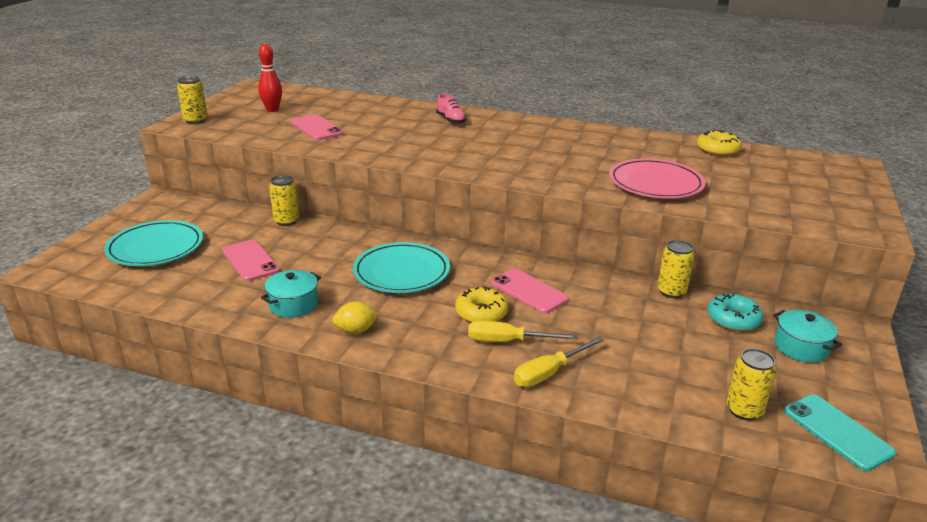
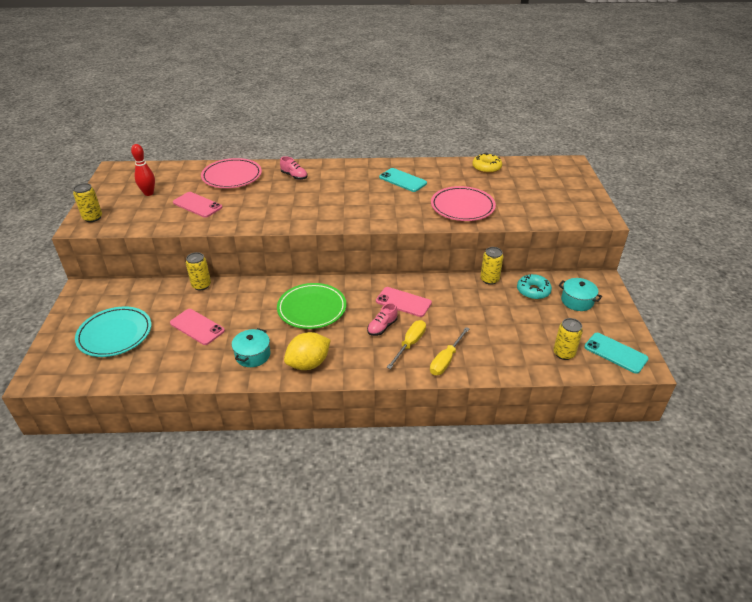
camera: 20 degrees left, 10 degrees up
(355, 331) = (308, 364): yellow lemon -> yellow lemon, size x1.62
(377, 109) = (232, 176): none -> pink plate
(401, 272) = (312, 308): turquoise plate -> green plate
(481, 313) = (382, 327): yellow donut -> pink shoe
(508, 341) = (410, 344): yellow screwdriver -> yellow screwdriver turned 135 degrees clockwise
(589, 144) = (403, 180): none -> turquoise phone

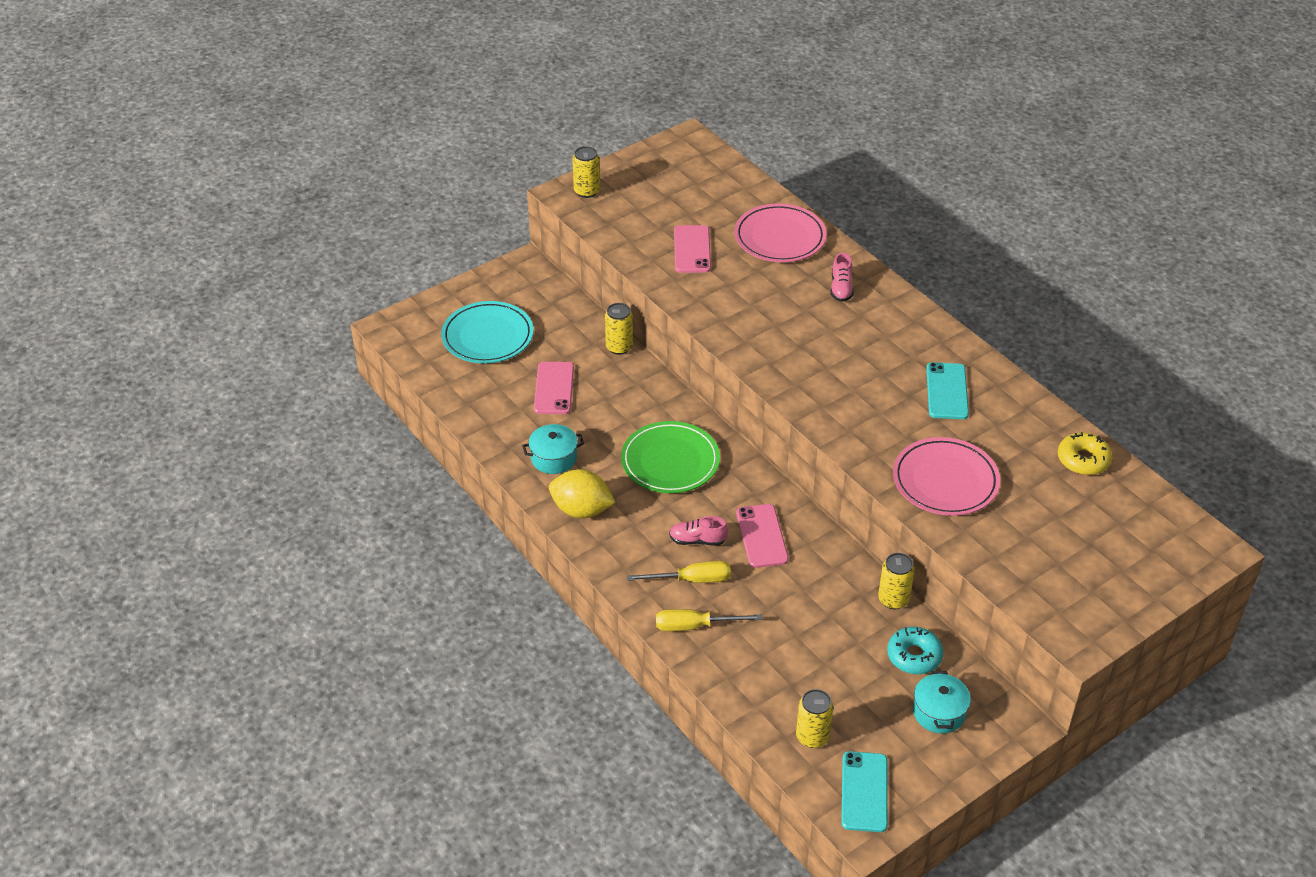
camera: 55 degrees right, 5 degrees up
(148, 193) = (672, 198): red bowling pin -> none

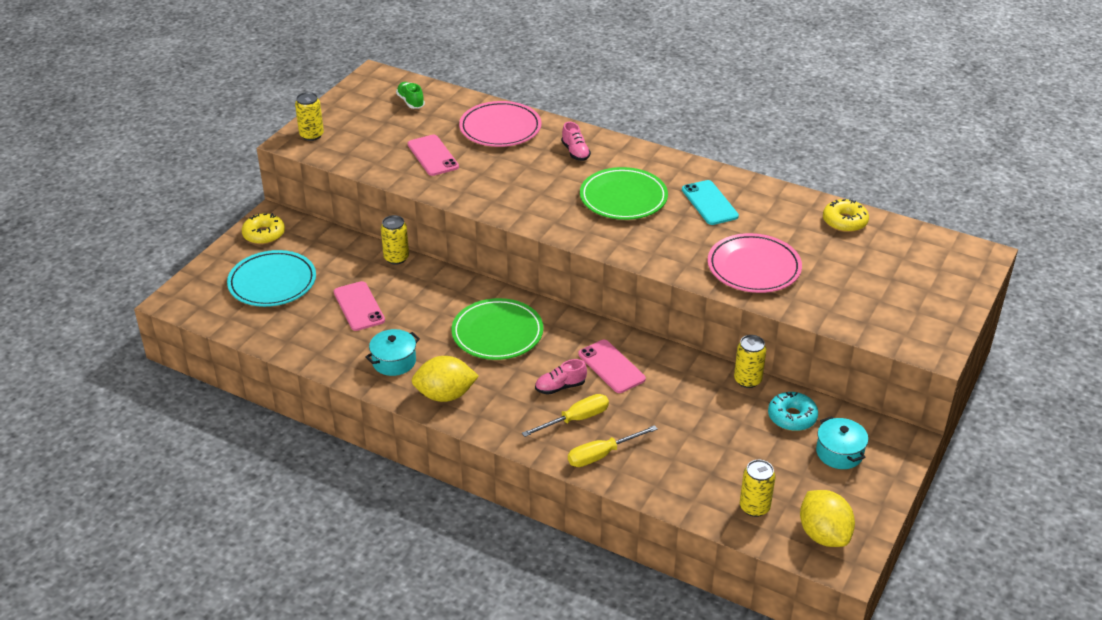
camera: 25 degrees left, 5 degrees down
(508, 282) = (264, 234): none -> yellow donut
(707, 180) = (410, 102): none -> green shoe
(858, 357) = (623, 198): none -> green plate
(864, 792) = (823, 534): turquoise phone -> yellow lemon

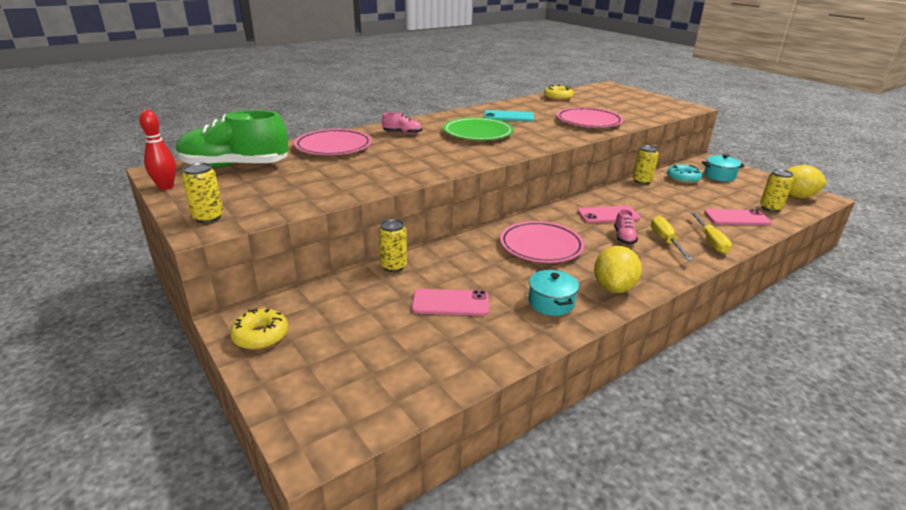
camera: 65 degrees left, 10 degrees down
(272, 282) = (358, 350): turquoise plate -> none
(348, 93) = (166, 187): none -> red bowling pin
(410, 102) = (235, 166): green shoe -> green shoe, size x2.30
(432, 156) = (335, 175): pink phone -> pink phone (736, 218)
(497, 333) = (541, 246): green plate -> pink plate

